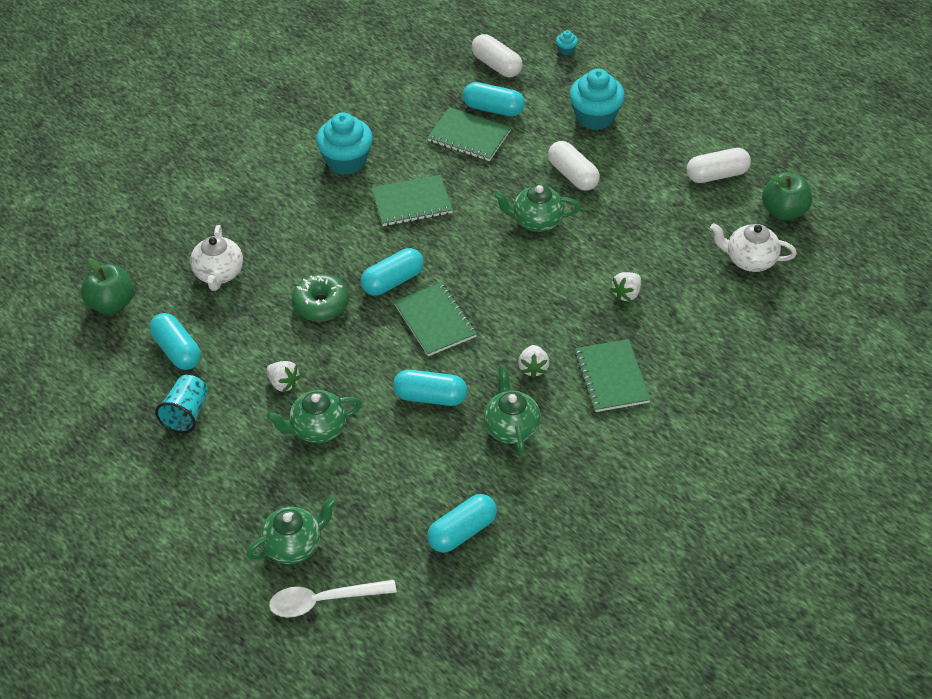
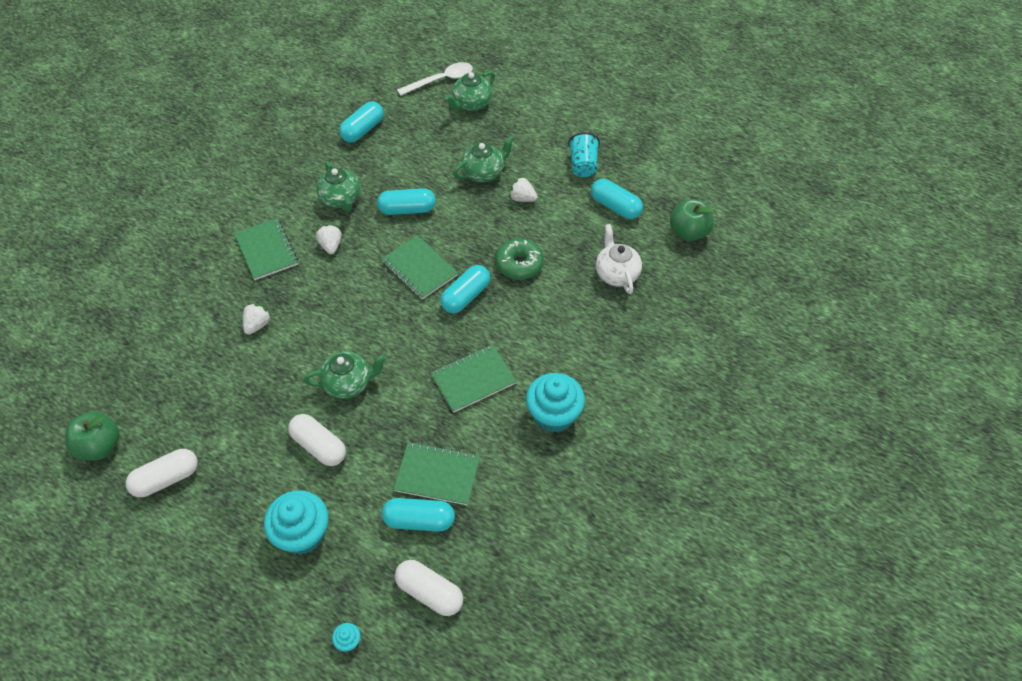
camera: 165 degrees right, 5 degrees up
(749, 260) = (141, 382): white teapot -> none

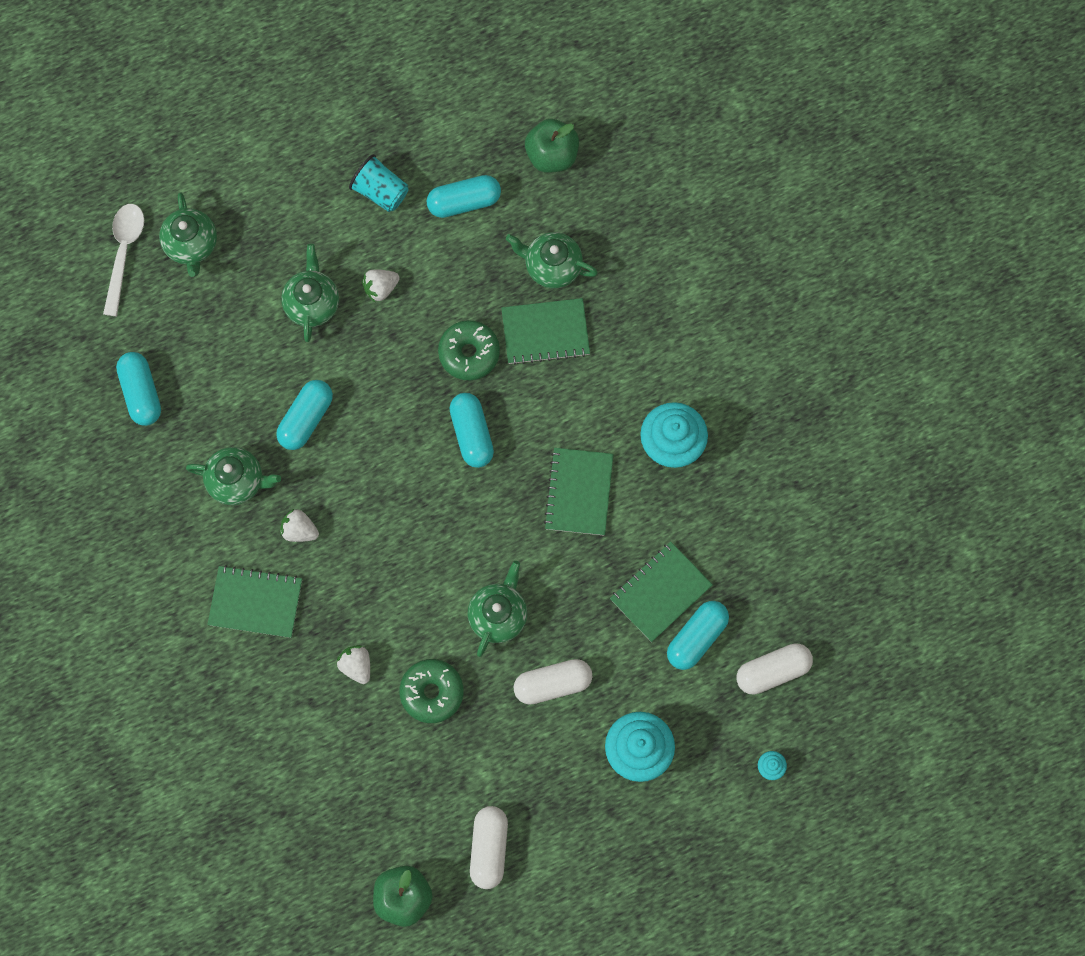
camera: 55 degrees left, 20 degrees up
(265, 377) = (432, 692): none -> green donut
(419, 269) = (400, 457): green notebook -> green notebook (545, 332)
(616, 274) = (551, 266): white teapot -> green teapot

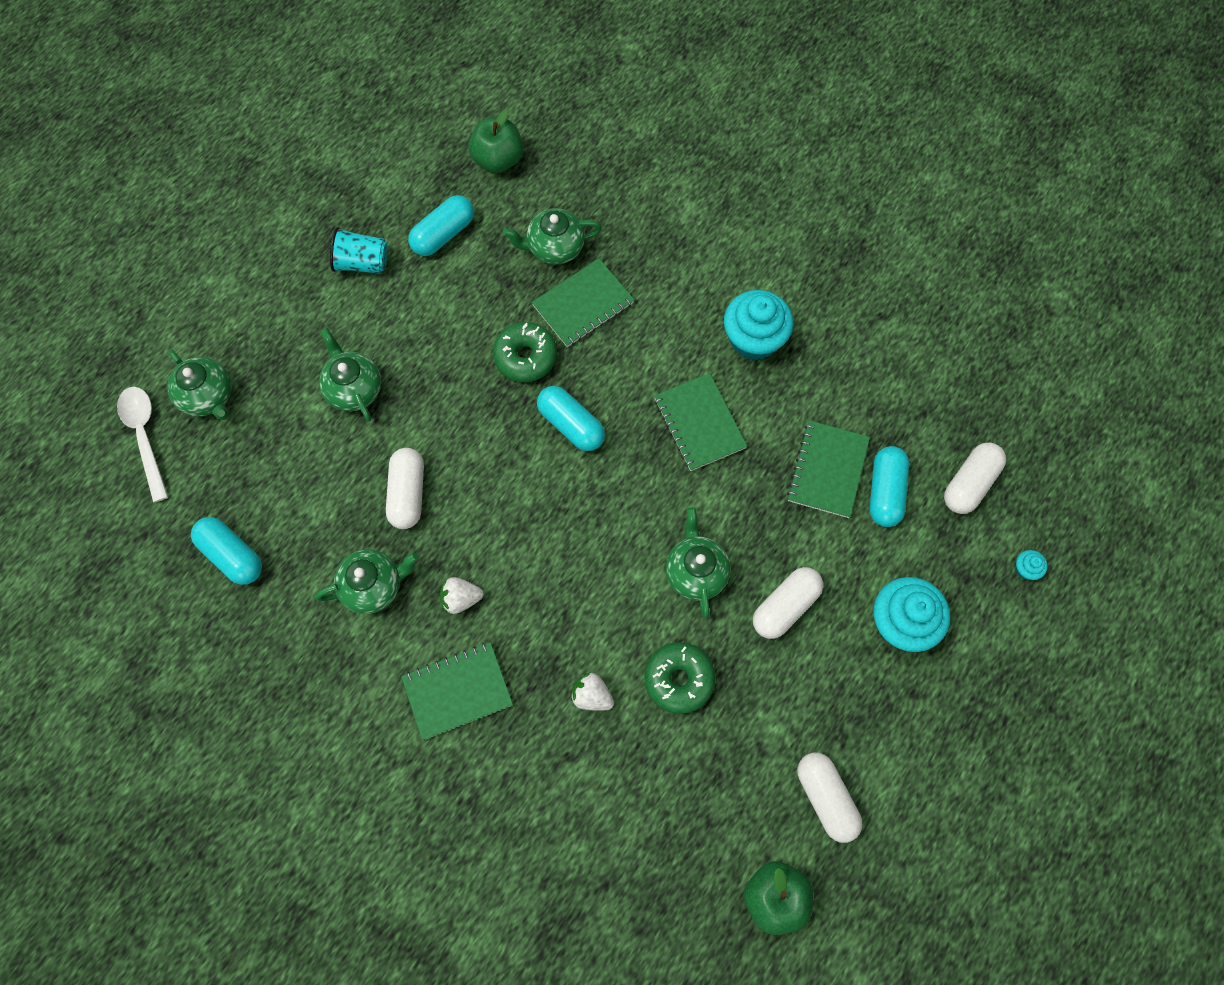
camera: 30 degrees left, 5 degrees down
(306, 419) = (407, 493): turquoise capsule -> white capsule
(381, 288) = (411, 343): white strawberry -> none

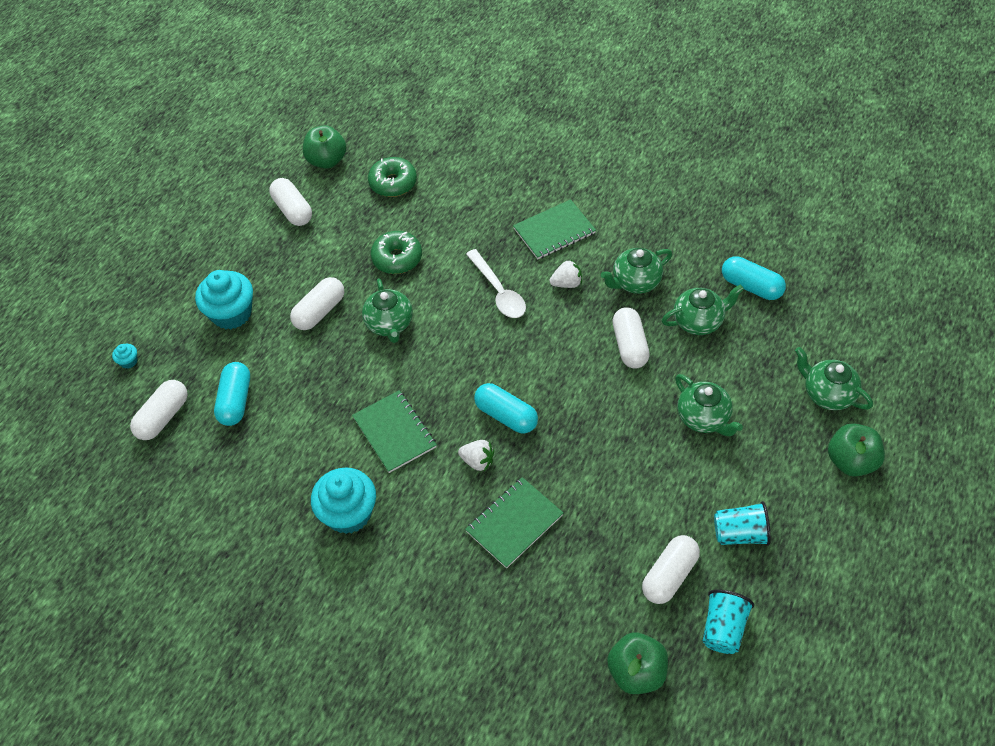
camera: 175 degrees right, 15 degrees down
(145, 437) = (863, 356): white spoon -> white spoon (498, 291)
(220, 318) = (850, 461): none -> green apple
(409, 183) = (723, 628): none -> turquoise cup
(443, 234) = (669, 575): turquoise capsule -> white capsule
(525, 357) = (558, 467): green donut -> green donut (393, 183)
(554, 247) = (553, 577): green teapot -> green teapot (698, 321)
(591, 696) = (458, 241): white strawberry -> white strawberry (477, 461)
(827, 470) = (283, 411): green notebook -> none

